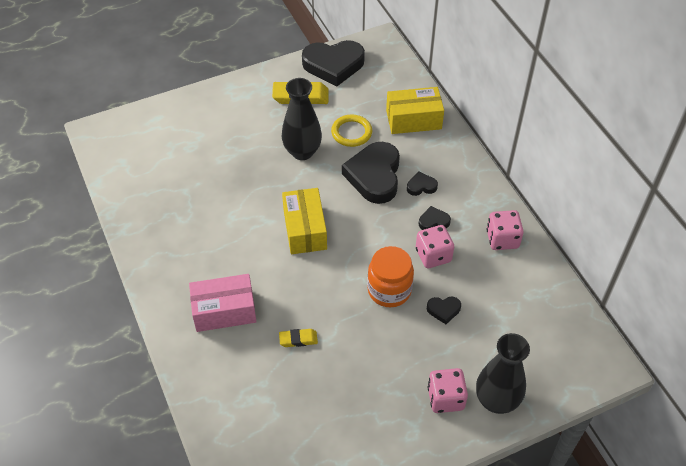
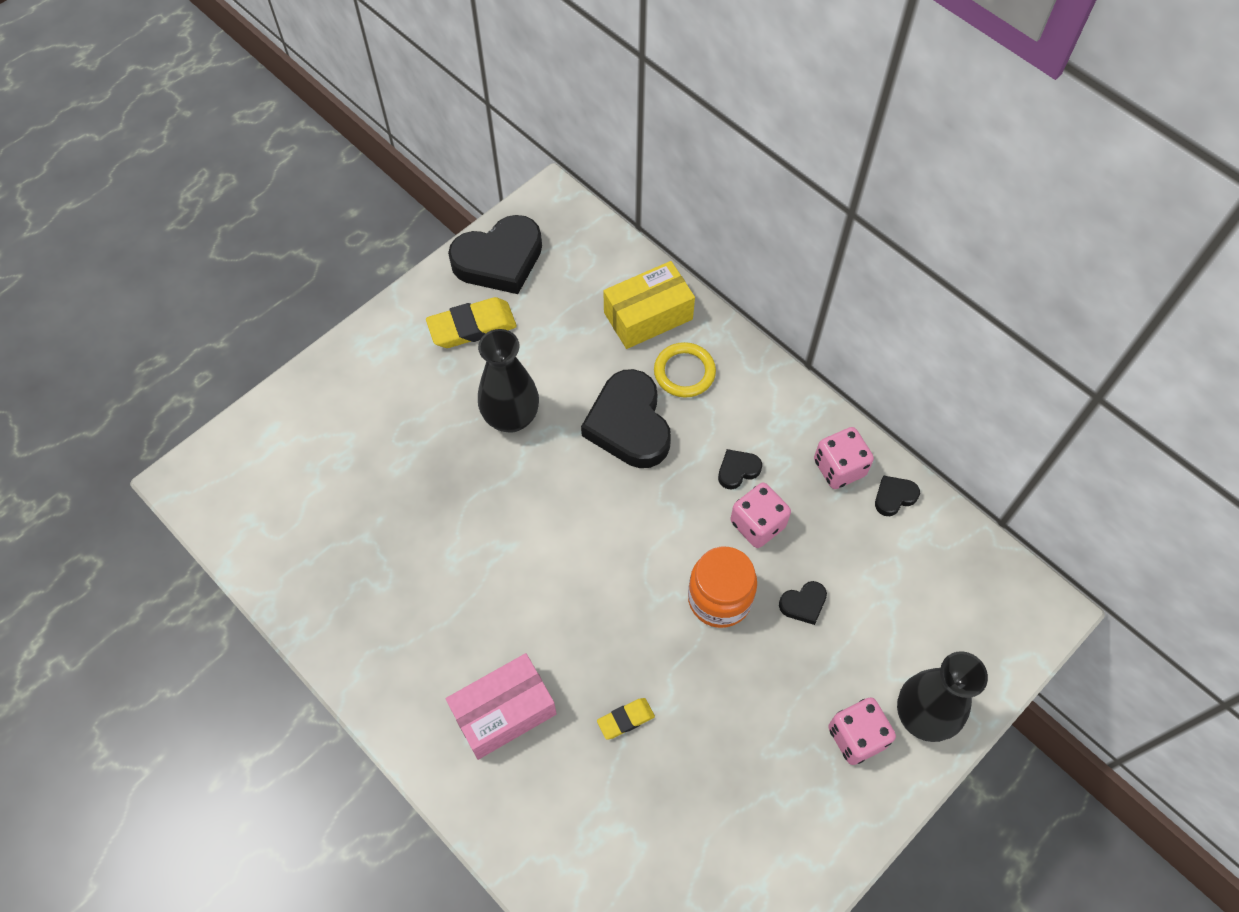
camera: 20 degrees left, 10 degrees up
(305, 229) = (565, 543): yellow box -> none
(351, 132) = (569, 364): yellow ring -> yellow ring (684, 372)
(421, 186) = (700, 420): black heart -> black heart (894, 497)

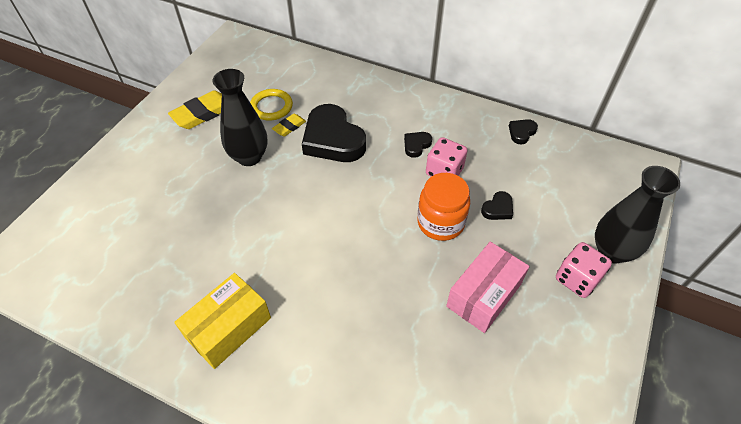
camera: 20 degrees left, 10 degrees down
(499, 260) = (209, 74): black heart -> none
(504, 712) = (314, 350): pink box -> pink box (484, 295)
(625, 719) = (410, 323): yellow eraser -> yellow eraser (289, 127)
(648, 316) = (320, 79): yellow box -> yellow box (228, 328)
(684, 372) = (357, 102): yellow ring -> yellow ring (271, 107)
(839, 468) = (479, 126): pink dice -> none

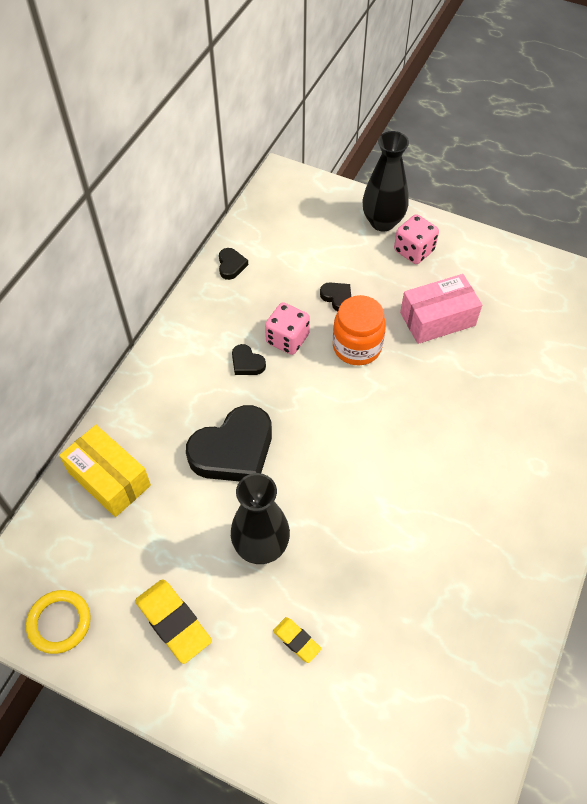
camera: 90 degrees left, 5 degrees up
(228, 328) = (500, 537): yellow box -> yellow box (109, 479)
(271, 107) = (167, 529): yellow ring -> yellow ring (59, 622)
(289, 127) = (208, 502): yellow eraser -> yellow eraser (296, 641)
(484, 295) = (437, 319): pink box -> pink box turned 60 degrees counterclockwise
(521, 132) = (231, 265): black heart -> black heart turned 135 degrees counterclockwise

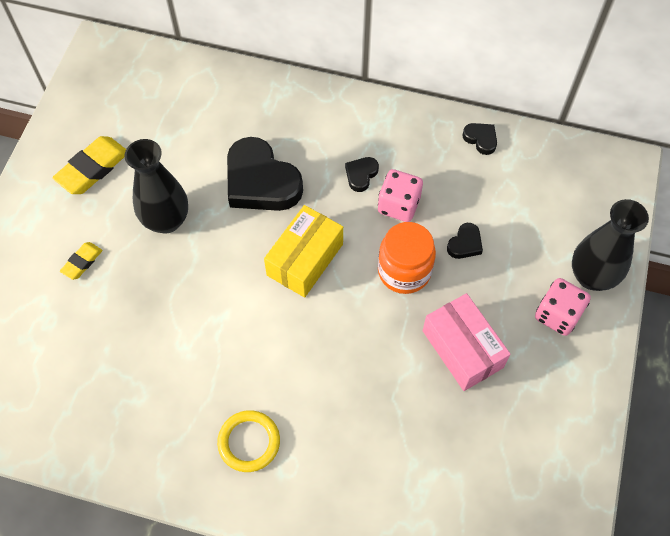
camera: 80 degrees right, 5 degrees up
(59, 622) = (88, 92): yellow ring -> yellow ring (249, 442)
(109, 479) = (218, 94): yellow box -> yellow box (305, 259)
(231, 265) = (480, 139): black heart -> black heart turned 120 degrees counterclockwise

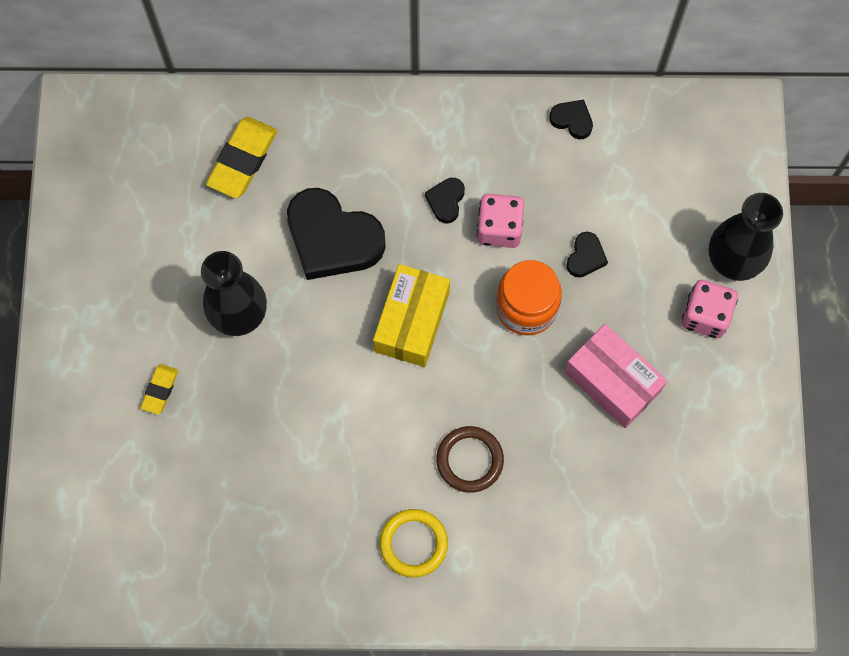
camera: 15 degrees left, 10 degrees up
(92, 168) = (129, 271): yellow eraser -> yellow eraser (242, 160)
(319, 383) = (469, 460): none -> brown ring

